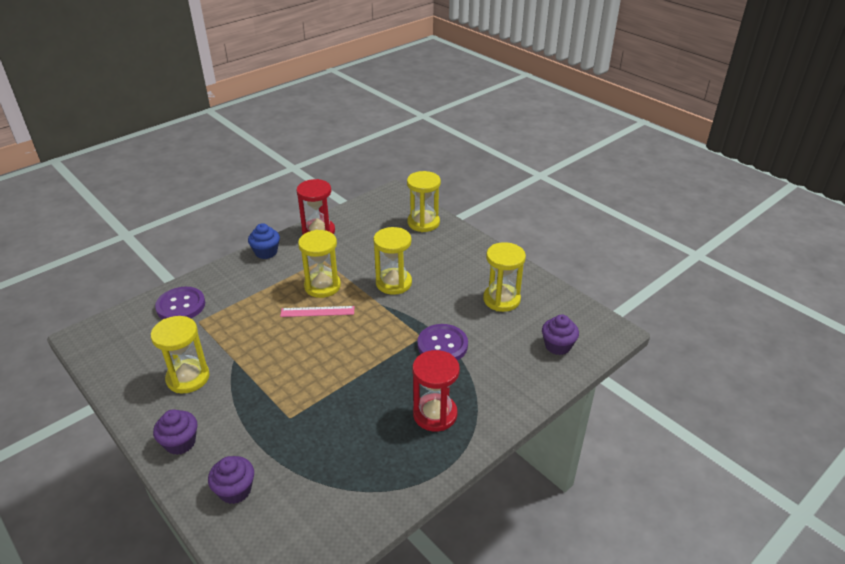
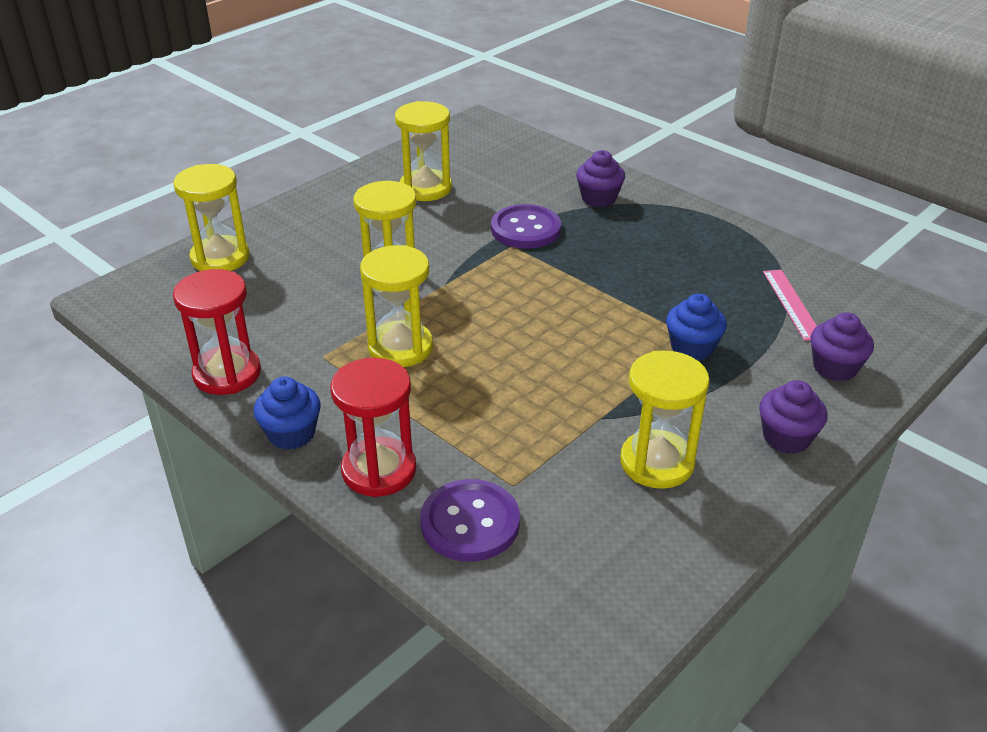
camera: 95 degrees left, 0 degrees up
(282, 413) = (692, 348): none -> blue cupcake
(317, 311) = (468, 344): pink ruler -> pink ruler (792, 304)
(435, 414) = (649, 230): red hourglass -> red hourglass (379, 470)
(557, 346) = (511, 154): purple cupcake -> purple cupcake (598, 198)

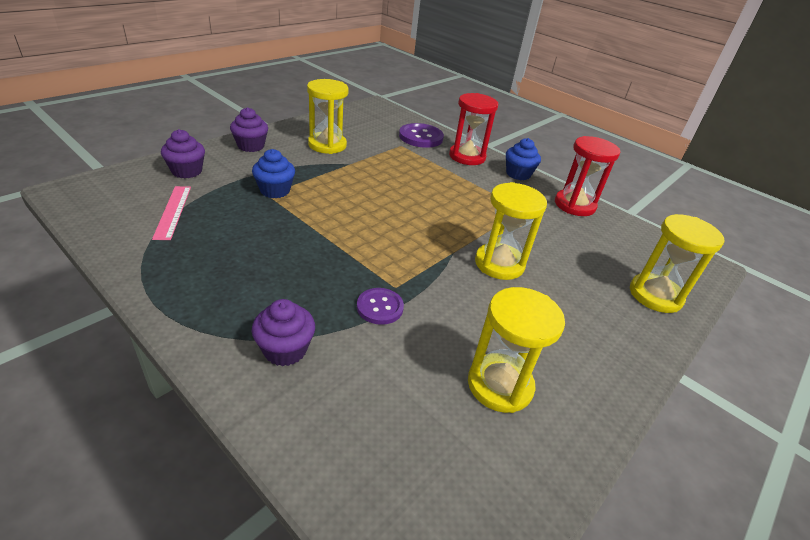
camera: 175 degrees right, 0 degrees up
(400, 347) = (474, 209): yellow hourglass -> none
(525, 229) = (380, 307): purple button -> purple button, size x0.64

